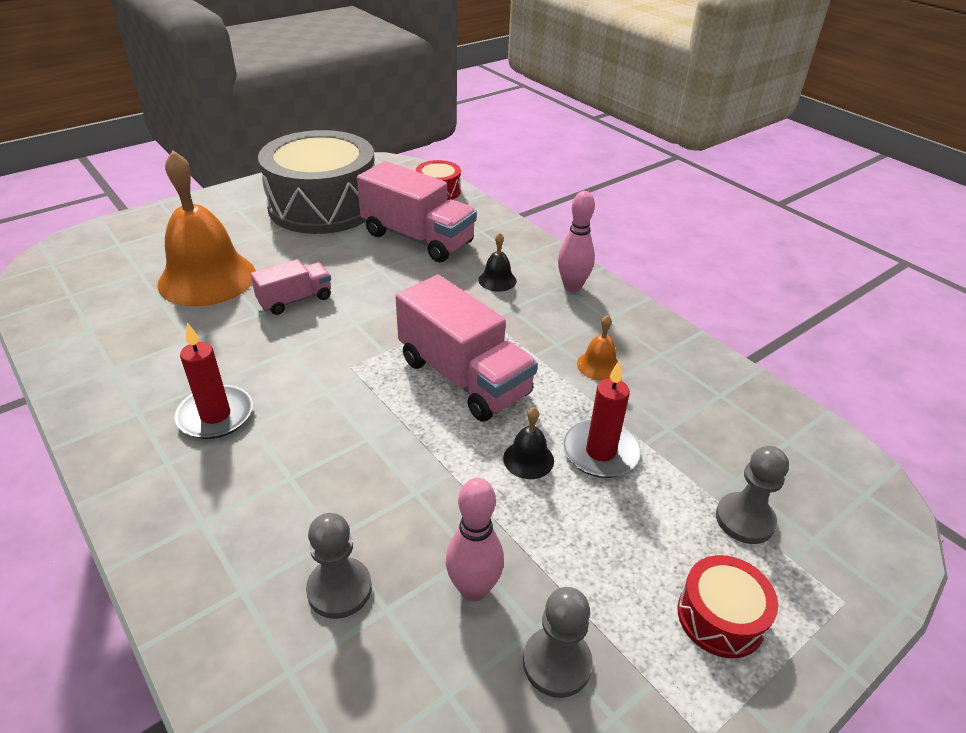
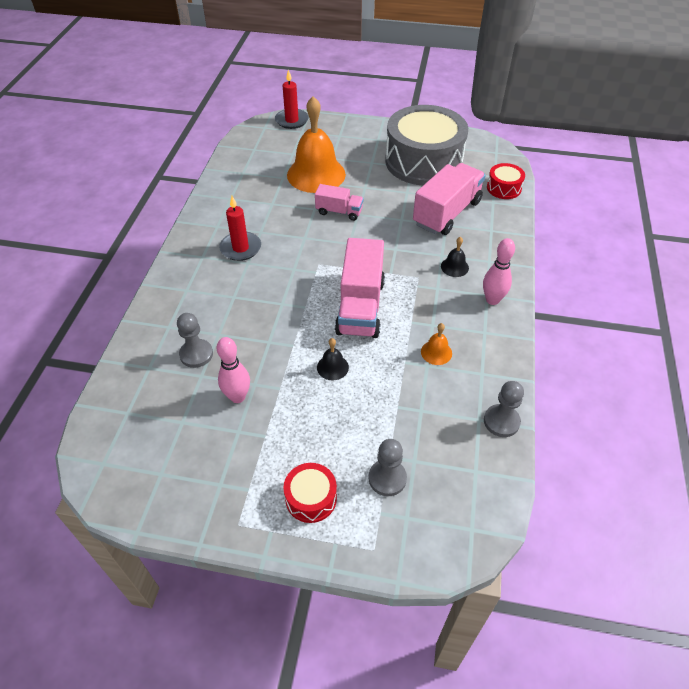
camera: 50 degrees right, 10 degrees up
(417, 238) = (447, 213): pink truck -> pink truck turned 135 degrees counterclockwise
(557, 663) = (228, 449): grey pawn -> grey pawn (501, 421)
(600, 452) = (369, 392): red candle -> red candle (292, 120)

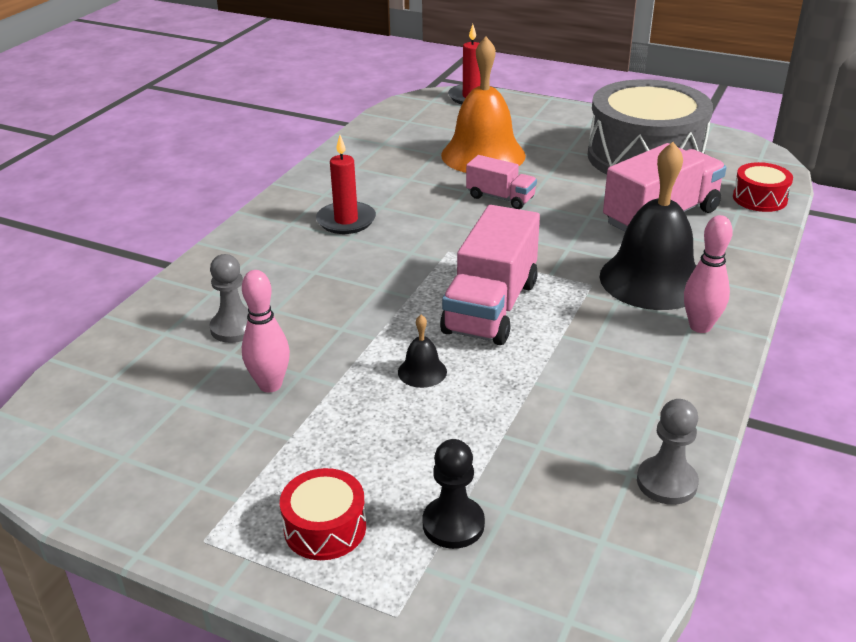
camera: 15 degrees right, 15 degrees down
(387, 478) = (453, 524): grey pawn -> black pawn
(436, 352) = (588, 377): orange bell -> none
(454, 267) = (652, 279): black bell -> black bell, size x2.42

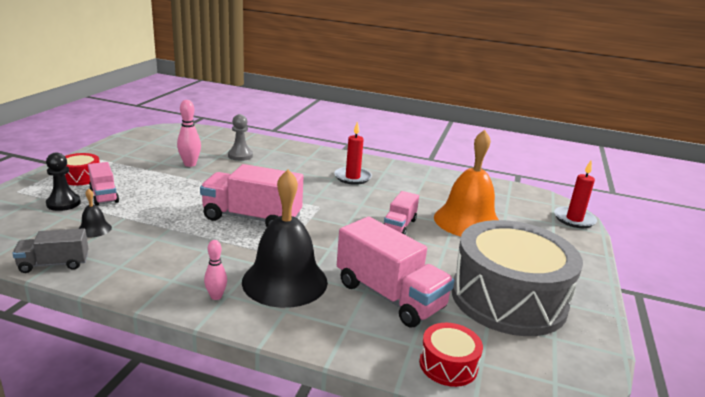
camera: 80 degrees right, 10 degrees down
(417, 475) = (104, 196): none -> pink truck
(422, 371) = (190, 197): black bell -> black bell (94, 229)
(666, 482) = (54, 264): grey pawn -> grey truck
(700, 326) = (216, 296): pink bowling pin -> pink bowling pin, size x0.64

